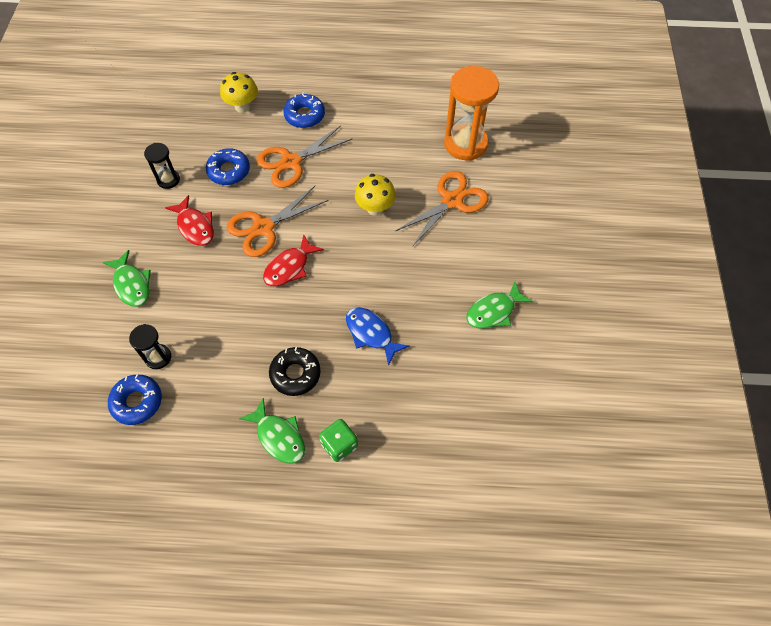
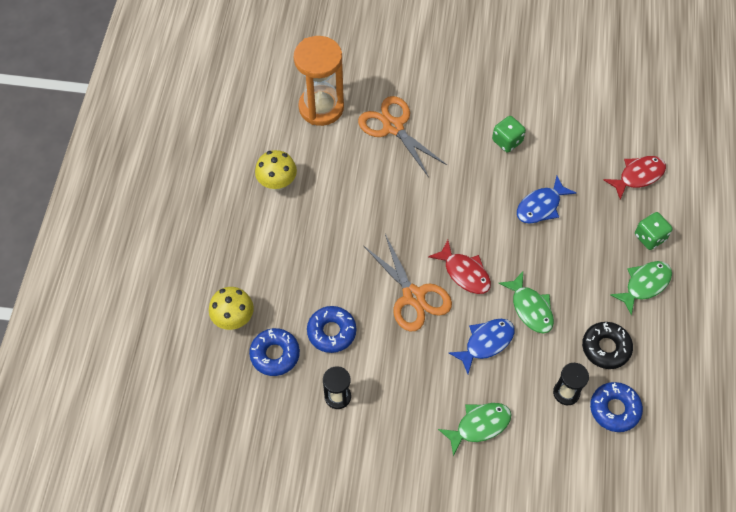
camera: 85 degrees left, 0 degrees up
(195, 226) = (407, 365): red fish -> red fish (638, 176)
(214, 287) = (486, 343): none -> blue fish
(291, 162) = (326, 269): orange scissors -> none
(295, 374) = (583, 270): black donut -> black donut (606, 348)
(304, 115) = (258, 253): blue donut -> blue donut (275, 354)
(375, 208) = (396, 193): yellow mushroom -> yellow mushroom (277, 183)
(450, 300) = (507, 141): none -> green dice
(493, 311) = (519, 110): green fish -> green fish (530, 308)

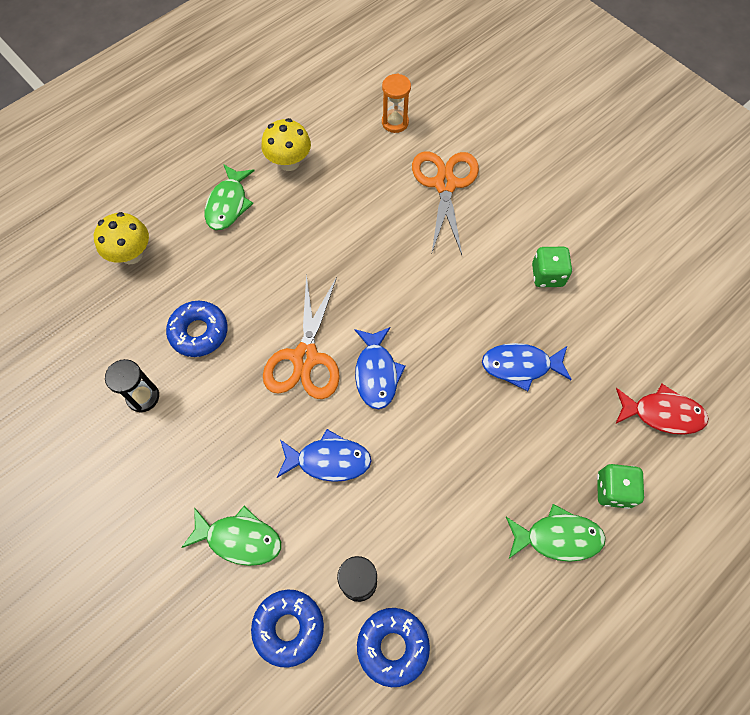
camera: 40 degrees right, 5 degrees up
(275, 354) = (131, 313): blue donut -> blue donut (288, 627)
(321, 107) = (395, 122): orange hourglass -> orange hourglass, size x0.51
(464, 273) = (376, 373): red fish -> blue fish
(530, 308) = (408, 461): green fish -> green fish (228, 204)
(606, 348) = (448, 570): black donut -> none

